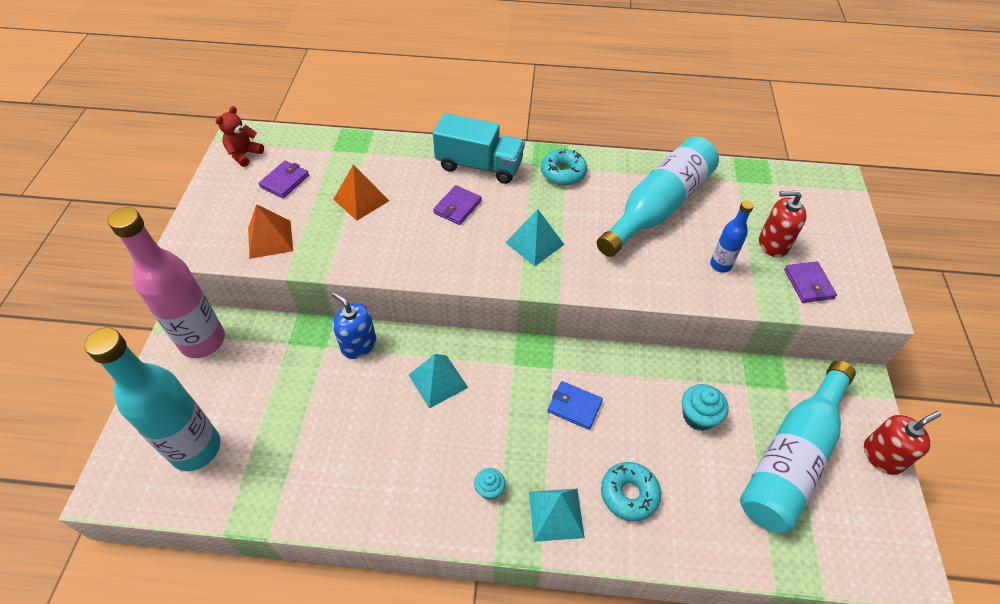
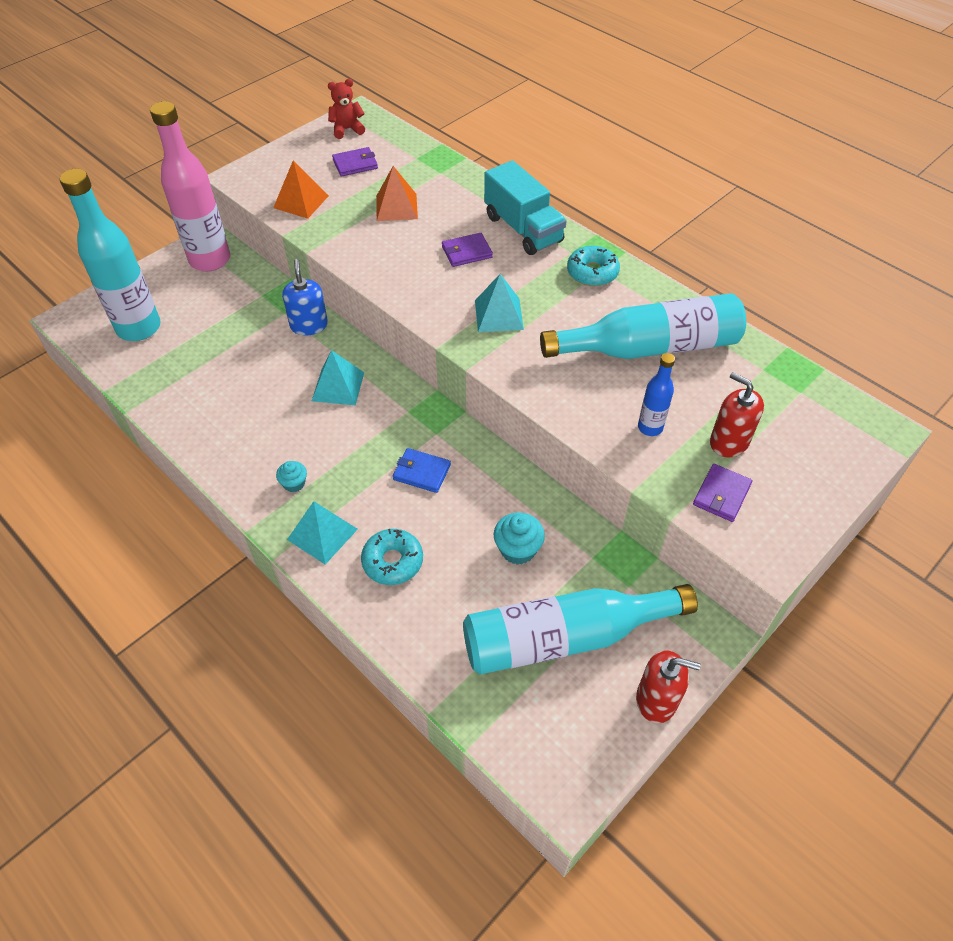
camera: 40 degrees right, 0 degrees up
(574, 406) = (421, 472): blue wallet -> blue wallet turned 45 degrees counterclockwise

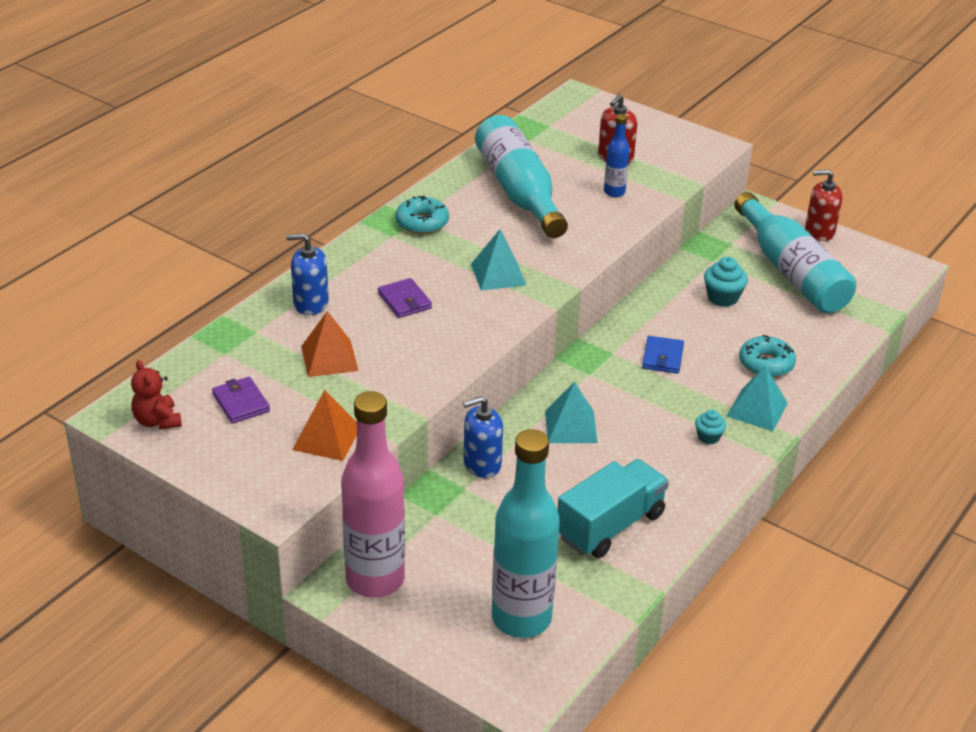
camera: 100 degrees left, 15 degrees down
(472, 200) = (310, 303): none -> blue soap dispenser
(523, 229) = (358, 266): turquoise truck -> turquoise truck (610, 526)
(656, 699) = (819, 232): red soap dispenser -> red soap dispenser turned 90 degrees counterclockwise
(721, 495) = (670, 162): purple wallet -> none

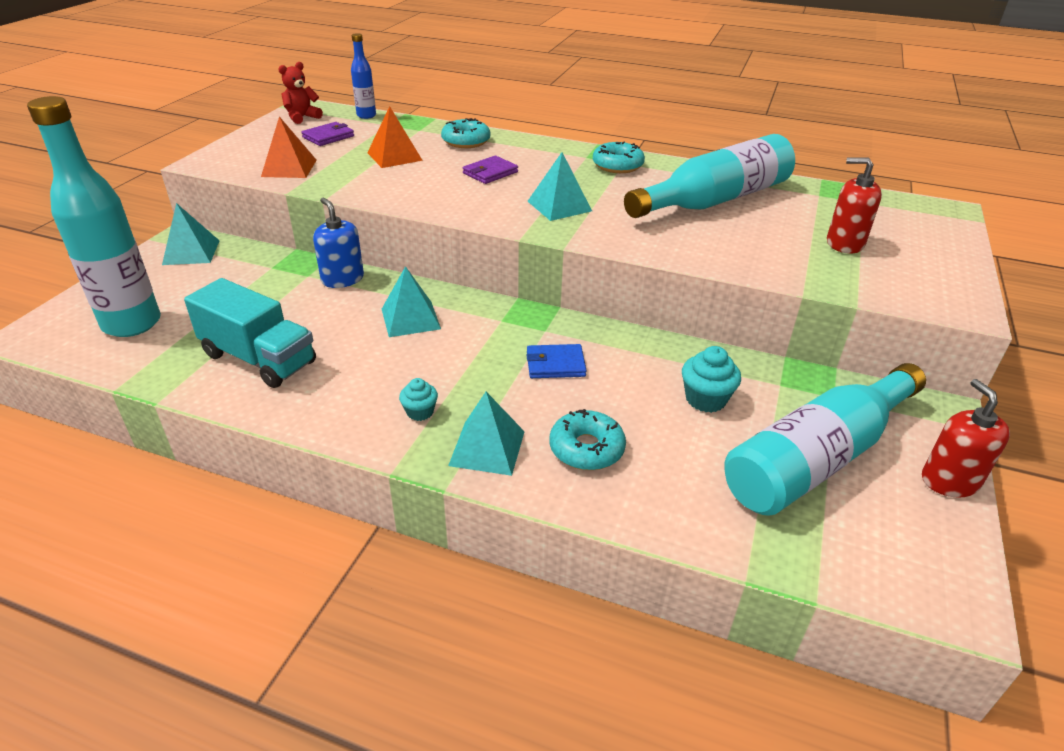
camera: 75 degrees right, 0 degrees up
(310, 303) = (466, 141): blue soap dispenser -> turquoise donut
(375, 579) = (191, 252): pink bottle -> turquoise pyramid
(614, 192) = (770, 249): blue bottle -> blue bottle (366, 115)

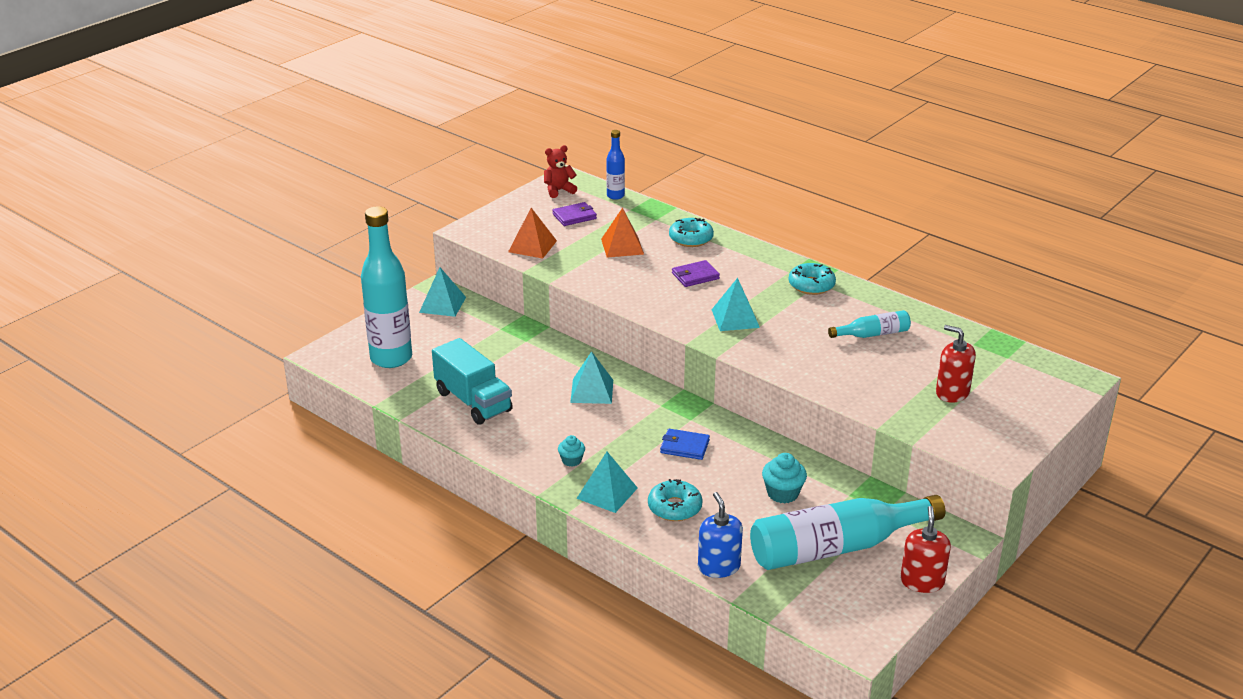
camera: 20 degrees right, 5 degrees down
(342, 279) = (552, 348): blue soap dispenser -> blue soap dispenser (719, 566)
(714, 200) = (872, 334): turquoise bottle -> turquoise bottle, size x0.48

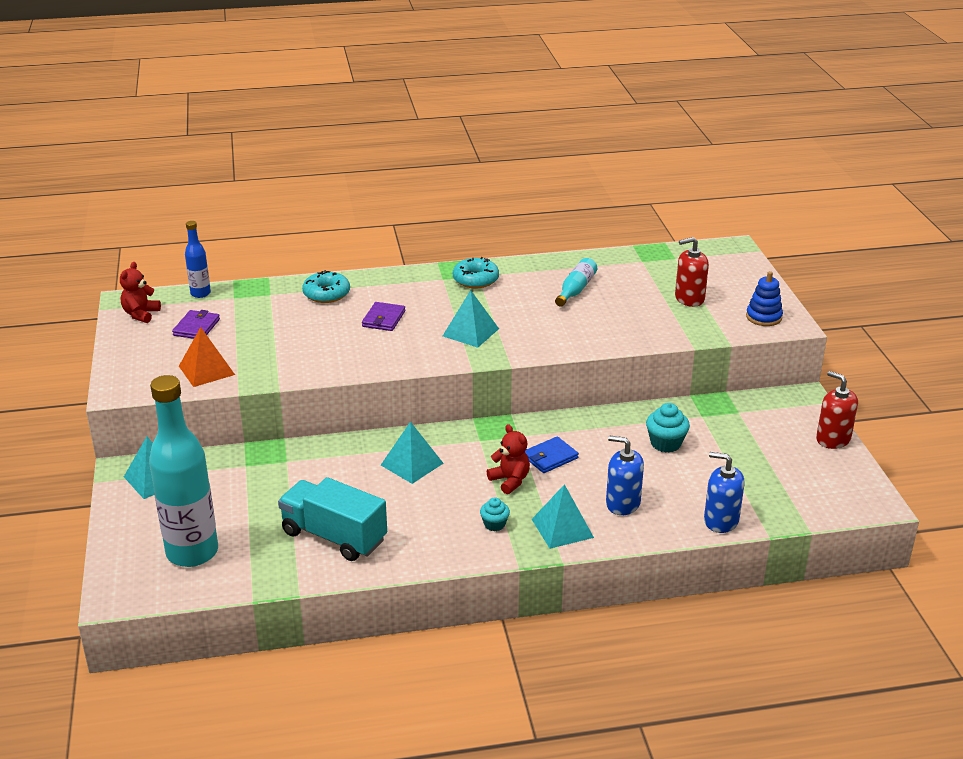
camera: 50 degrees left, 0 degrees up
(473, 401) = (334, 536): turquoise truck -> turquoise truck turned 150 degrees counterclockwise
(622, 246) = (284, 328): orange pyramid -> none
(631, 442) = (510, 481): none -> red teddy bear
(674, 507) = (622, 503): turquoise donut -> blue soap dispenser
(836, 547) = (756, 454): turquoise bottle -> none
(986, 443) = (763, 317): none -> blue stacking toy

